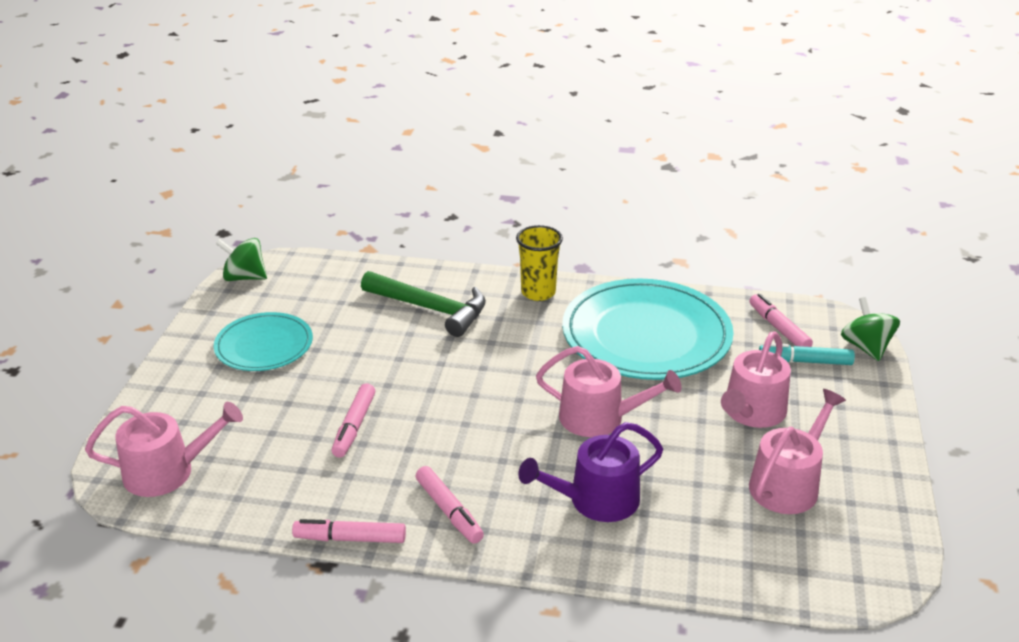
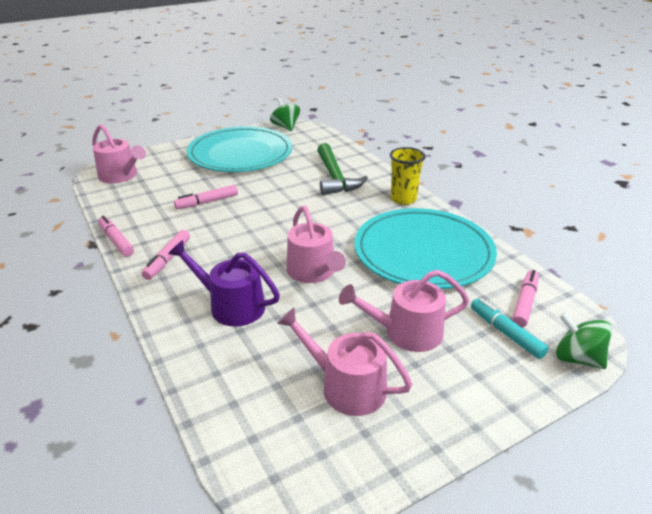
camera: 50 degrees right, 0 degrees up
(264, 346) = (240, 154): turquoise plate -> turquoise plate, size x1.76
(788, 484) = (346, 386): pink watering can -> pink watering can turned 150 degrees counterclockwise
(866, 347) = (577, 358): green spinning top -> green spinning top turned 90 degrees counterclockwise

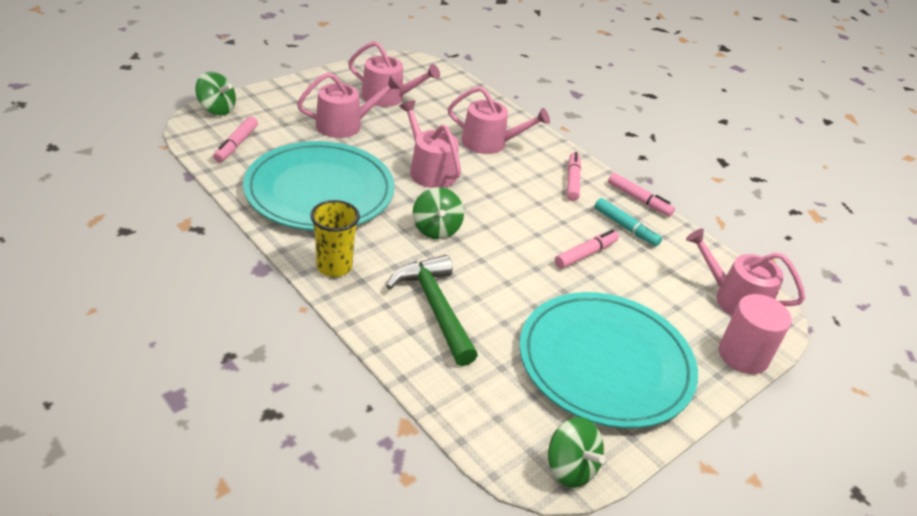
camera: 165 degrees right, 5 degrees up
(152, 154) = (743, 355): none -> pink cylinder
(231, 305) = (489, 143): purple watering can -> pink watering can
(321, 220) = (436, 229): none -> green spinning top
(506, 333) = (264, 124): turquoise marker -> turquoise marker (625, 227)

